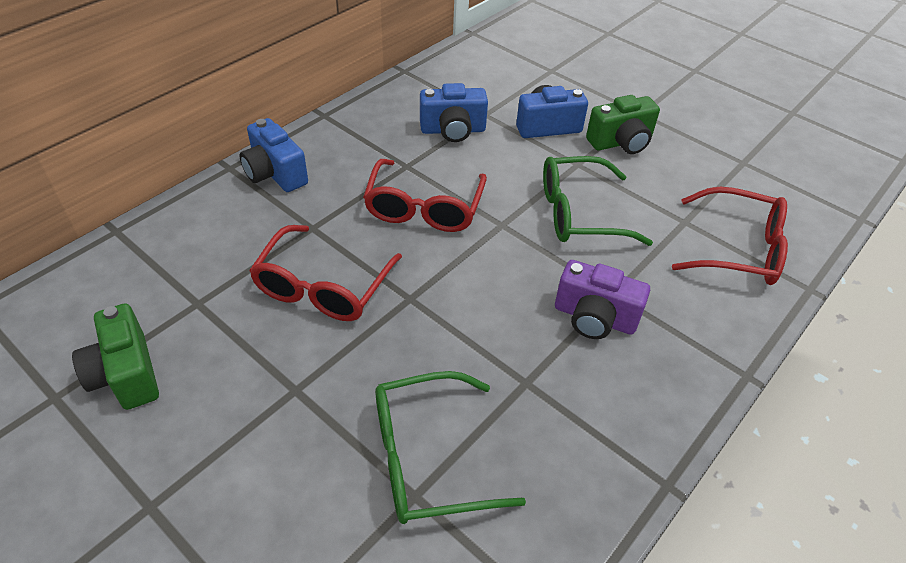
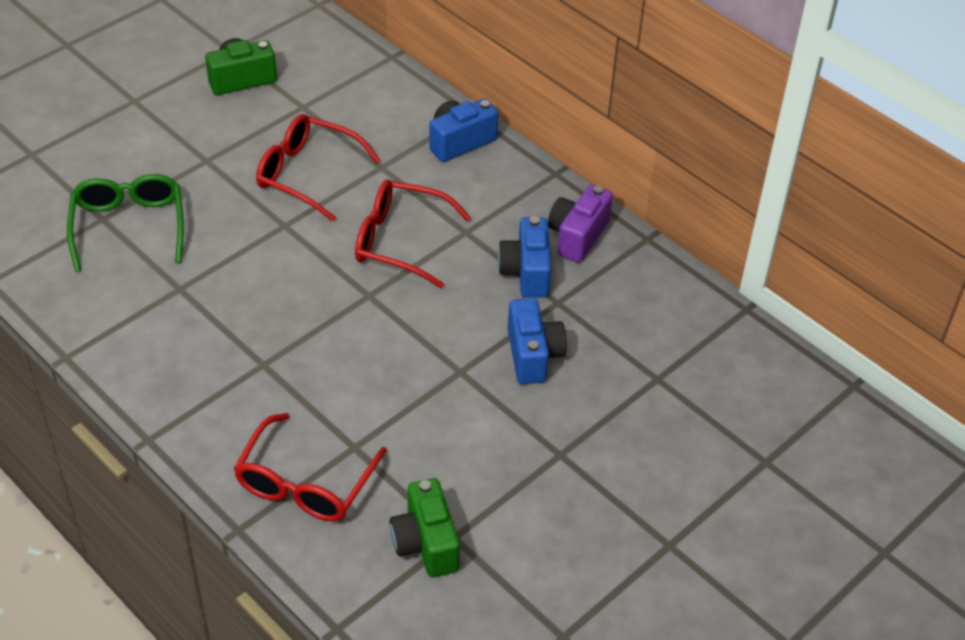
camera: 95 degrees right, 0 degrees up
(579, 213) = (378, 358): green glasses -> none
(594, 318) = (237, 344): purple camera -> purple camera (577, 236)
(621, 142) = (499, 420): green camera -> green camera (425, 543)

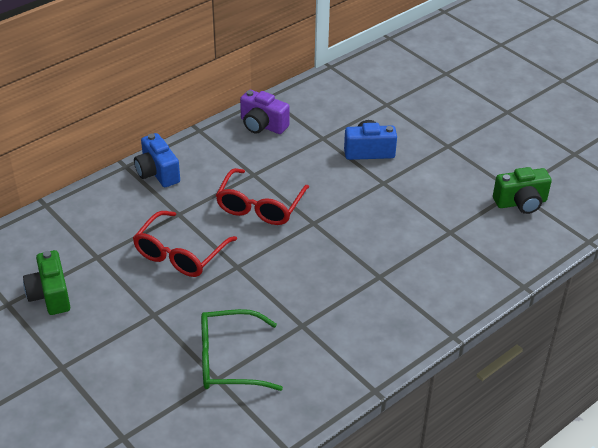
camera: 85 degrees left, 5 degrees down
(305, 483) = (482, 254): red glasses -> none
(526, 272) = (294, 149): blue camera -> none

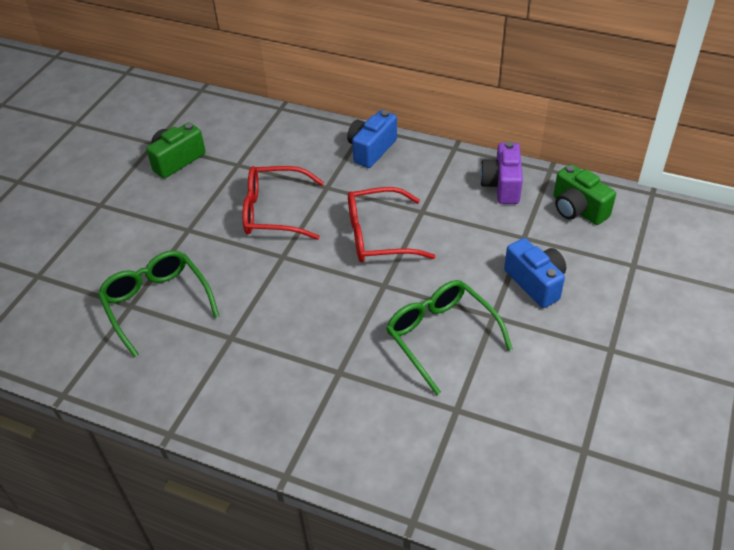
camera: 65 degrees right, 5 degrees up
(383, 214) = (440, 336): none -> green glasses
(521, 203) = (567, 465): green camera -> green camera (577, 209)

